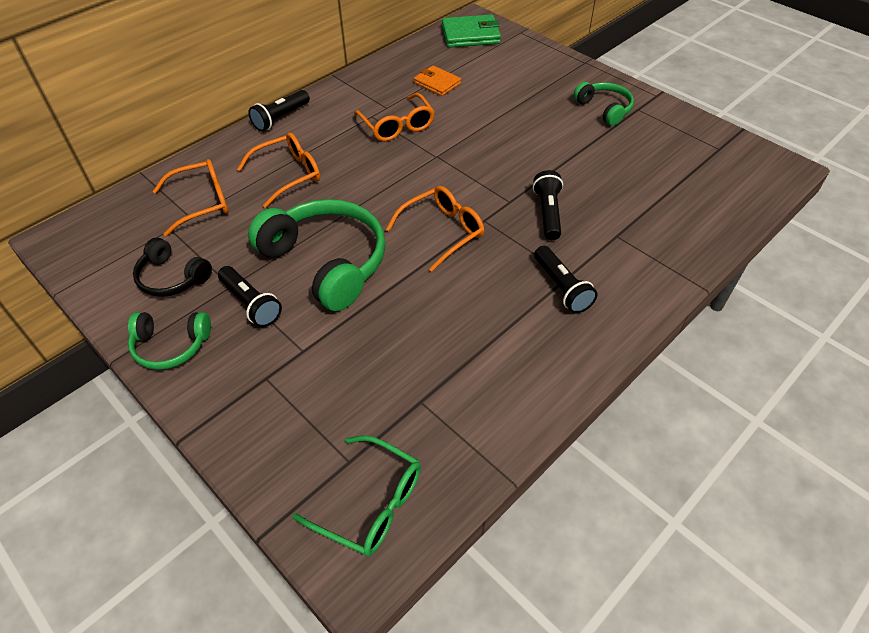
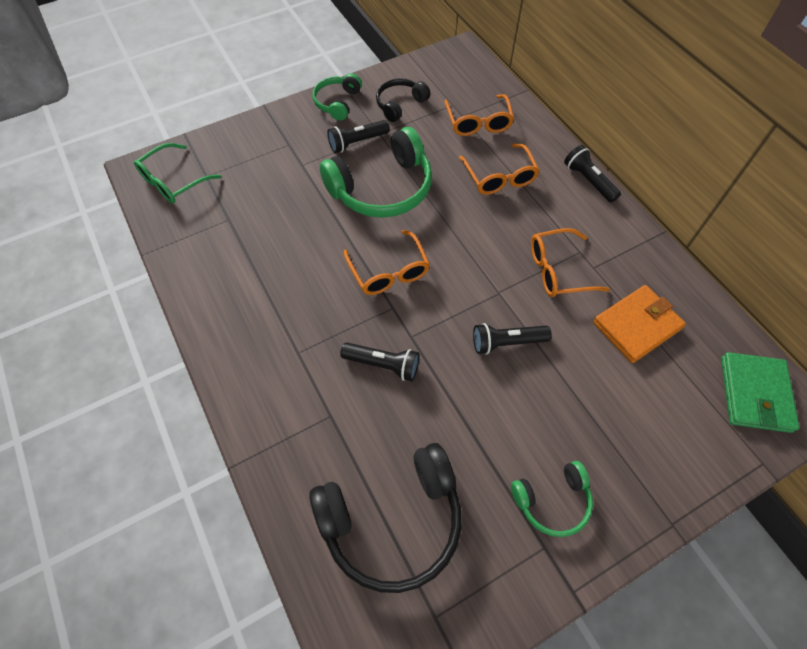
camera: 105 degrees right, 10 degrees up
(437, 83) = (636, 326): orange wallet -> orange wallet, size x1.54
(561, 287) = (287, 342): black flashlight -> black flashlight (507, 342)
(674, 180) = (392, 520): none -> black headphones

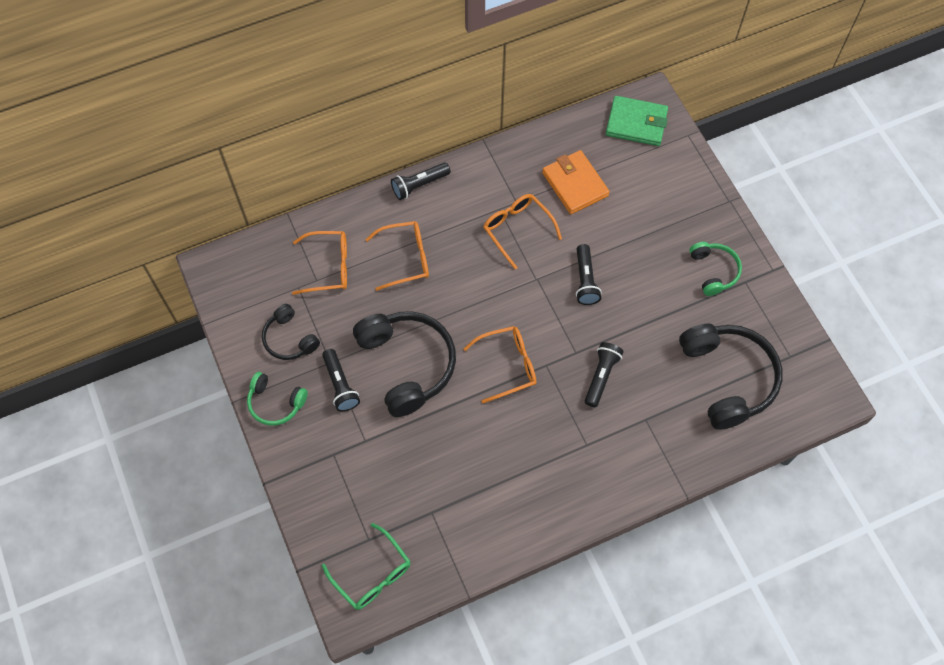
camera: 85 degrees left, 5 degrees up
(382, 188) = (407, 364): green headphones -> black headphones
(558, 270) = (517, 229): orange glasses -> orange glasses turned 150 degrees clockwise

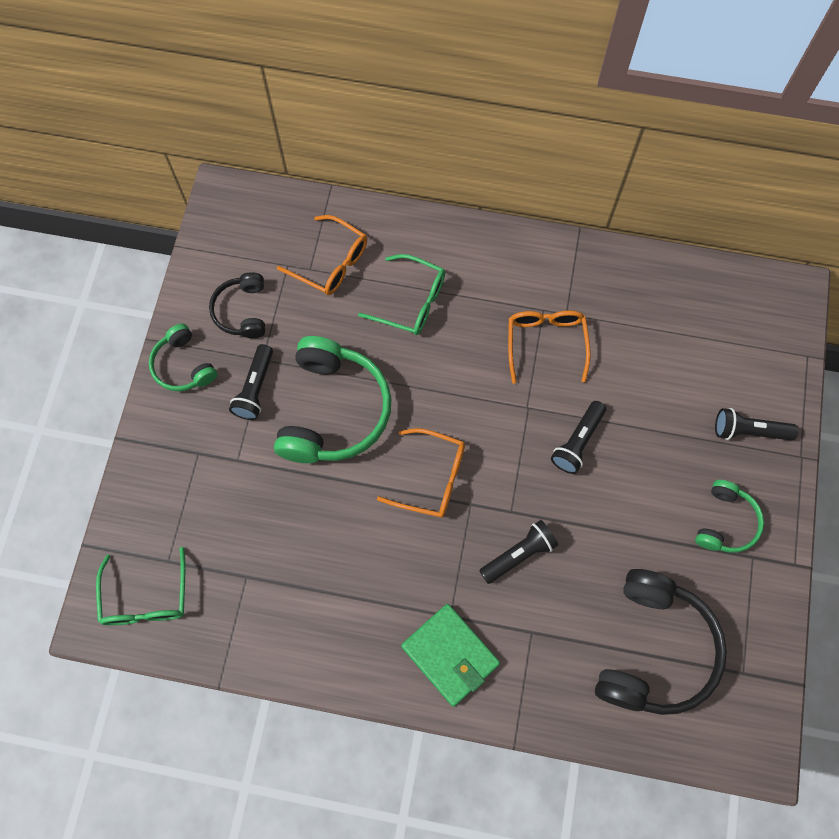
camera: 35 degrees right, 5 degrees up
(405, 258) = (411, 302): orange glasses -> green glasses
(407, 364) = (333, 410): black headphones -> green headphones
(419, 185) = (480, 235): black flashlight -> black flashlight (749, 431)
(575, 184) = (642, 333): orange wallet -> none
(636, 123) = (758, 308): green wallet -> green wallet (450, 655)

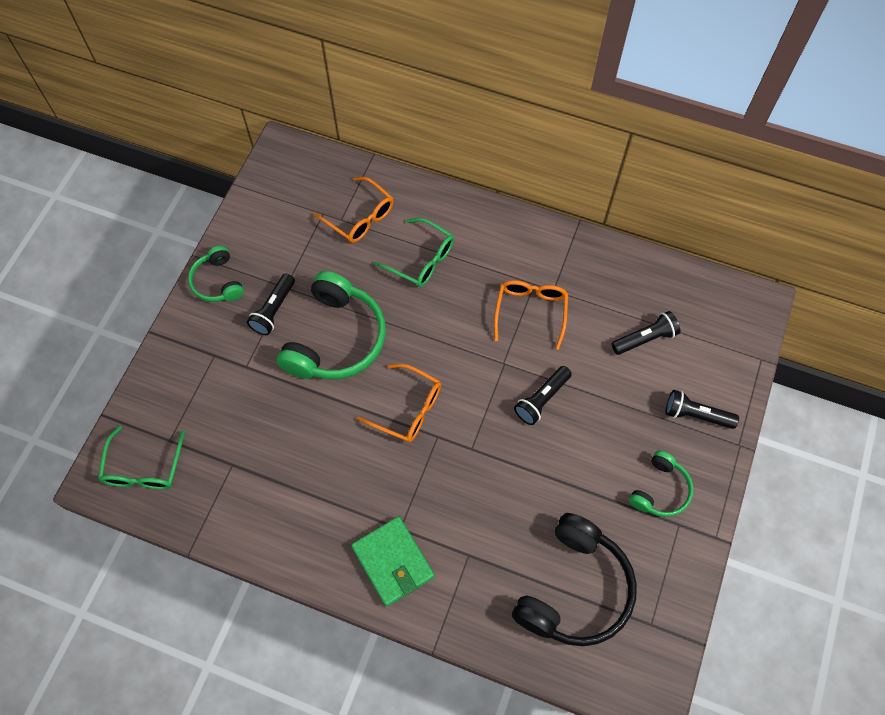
camera: 10 degrees right, 5 degrees down
(242, 311) = (277, 245): black headphones -> none
(519, 554) = (470, 486): black flashlight -> black flashlight (645, 339)

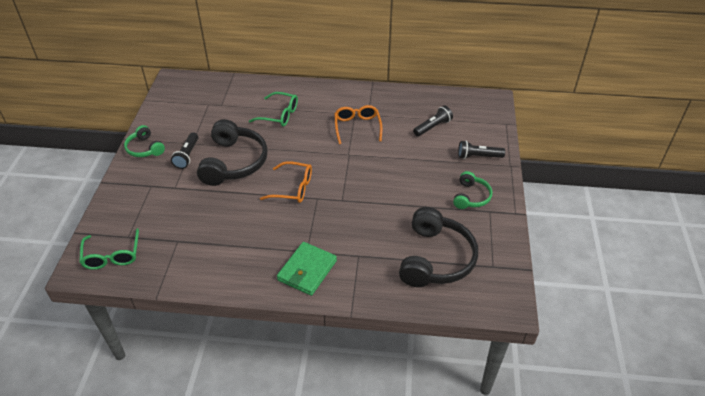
camera: 15 degrees left, 20 degrees down
(336, 339) = (233, 162): green headphones -> black headphones
(360, 217) = (233, 102): orange glasses -> none
(393, 562) = (307, 270): green wallet -> green wallet turned 75 degrees clockwise
(542, 399) = (379, 167): black flashlight -> none

